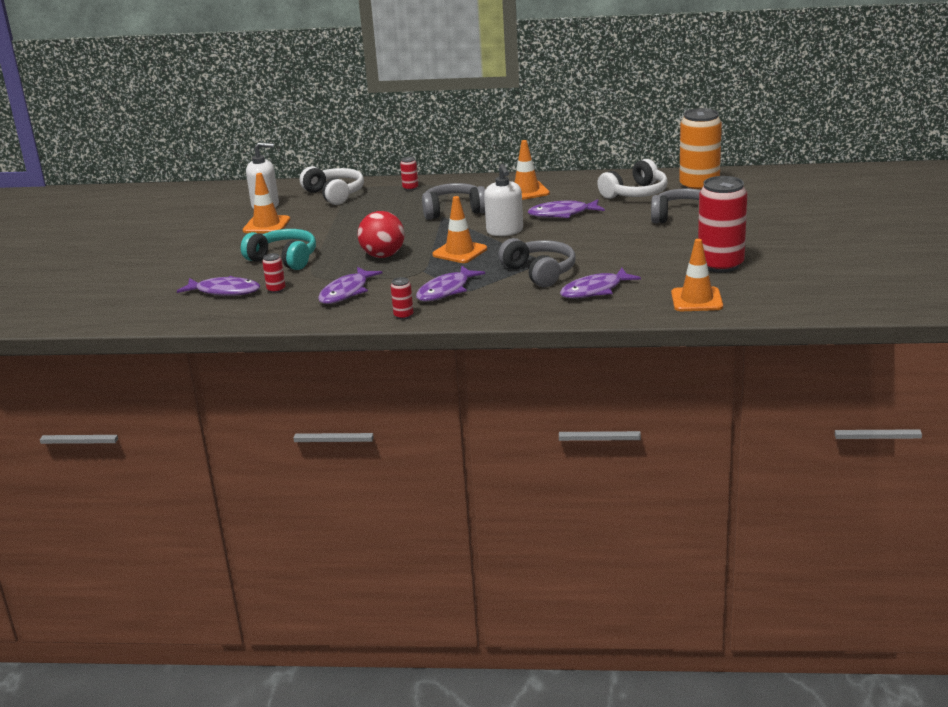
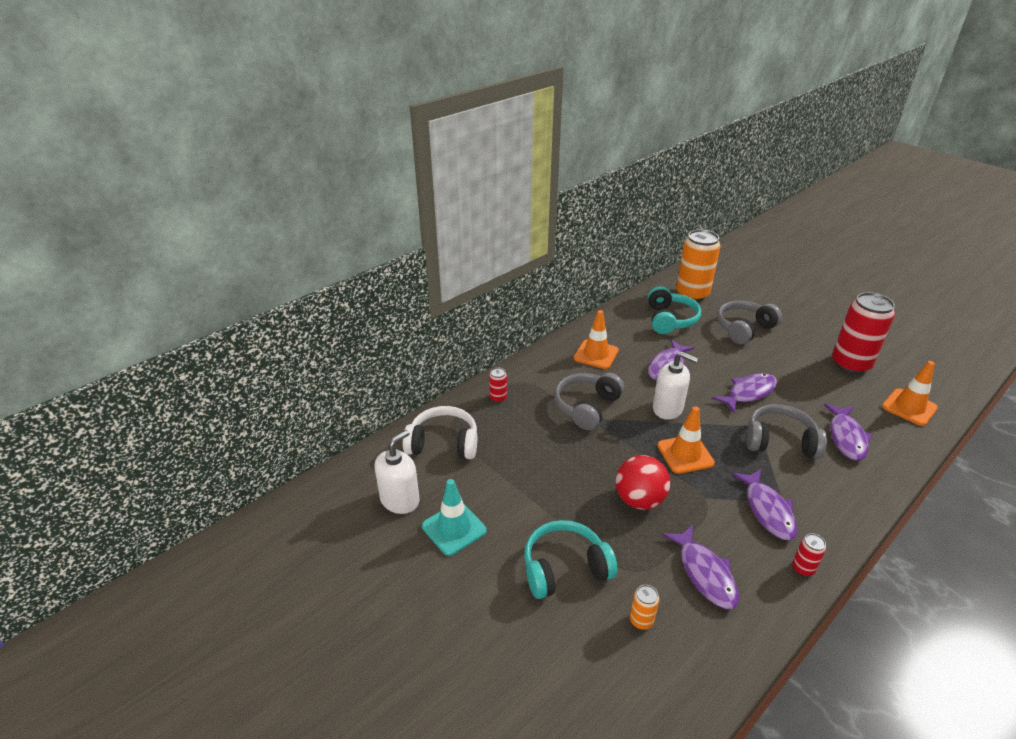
camera: 50 degrees left, 10 degrees up
(224, 291) = (600, 666): purple fish -> purple fish (748, 393)
(266, 225) = (454, 528): orange traffic cone -> turquoise traffic cone
(276, 289) = (641, 620): red can -> orange can
(635, 193) = (669, 320): white headphones -> turquoise headphones

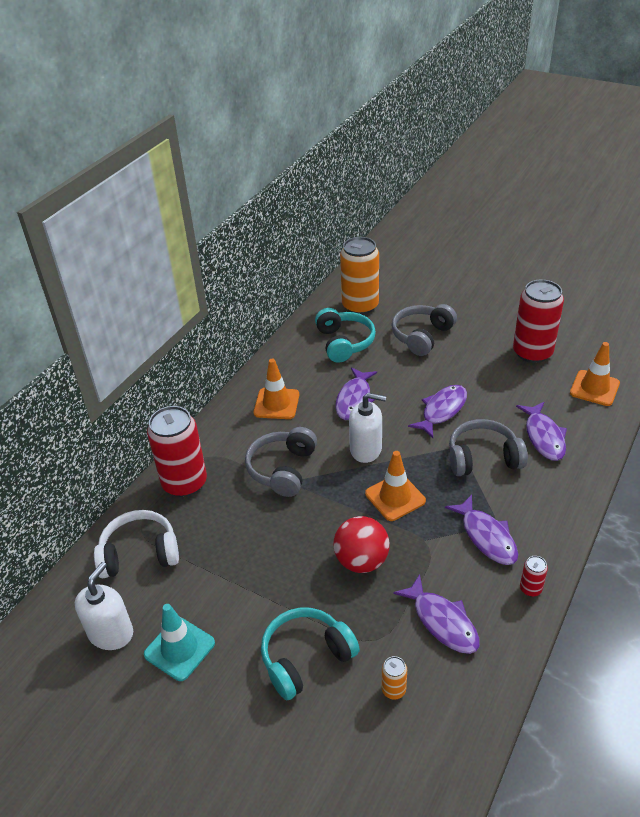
camera: 15 degrees left, 5 degrees up
(498, 398) = (184, 483): red can -> red can, size x2.38

